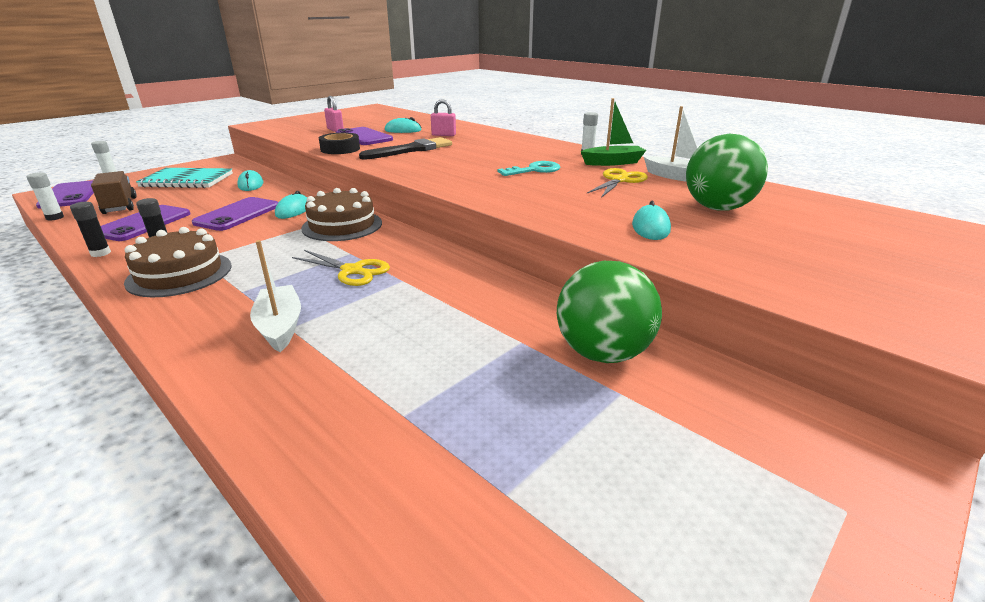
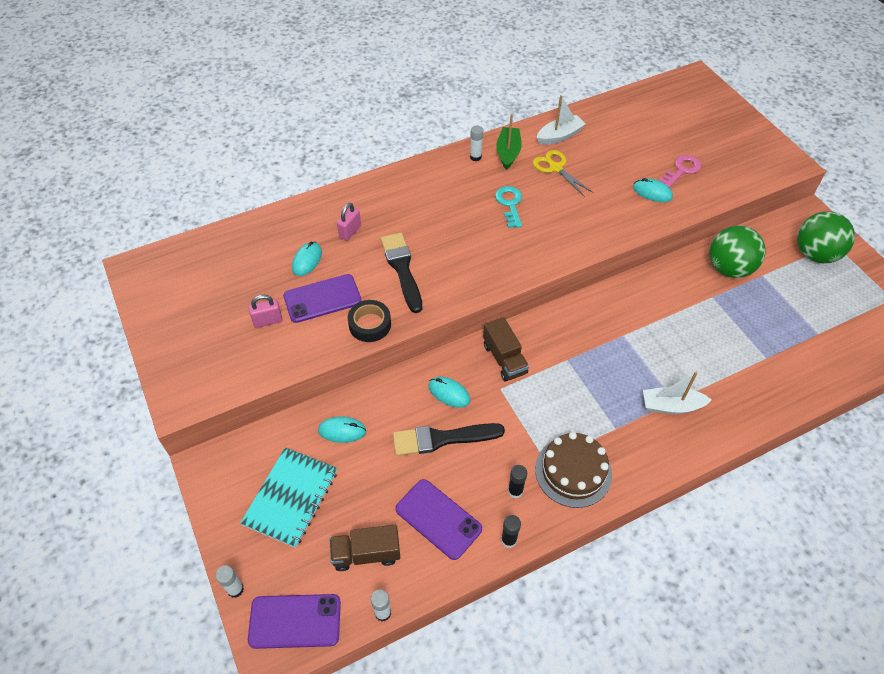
camera: 70 degrees left, 25 degrees up
(237, 214) = (443, 439): purple phone -> black brush
(342, 225) = (504, 359): brown cake -> brown truck
(352, 271) = (600, 361): yellow scissors -> none
(717, 208) = (628, 149): green ball -> green ball (815, 254)
(732, 241) = (682, 170): none -> pink key

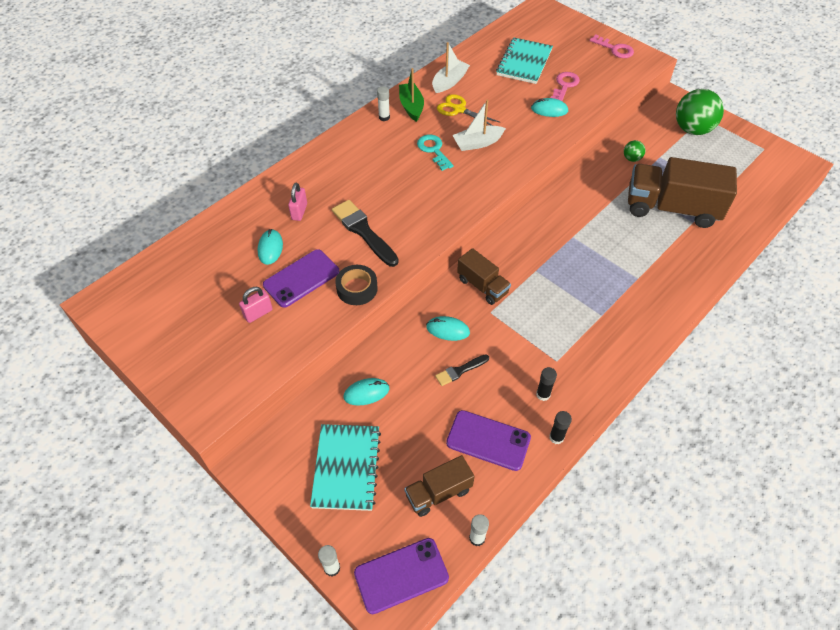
camera: 20 degrees left, 0 degrees up
(443, 439) = (460, 370): black brush -> black brush, size x0.56
(573, 471) = (583, 362): brown cake -> none
(649, 134) = (524, 62): none -> turquoise notebook
(671, 406) = (637, 283): white boat -> white boat (477, 143)
(729, 268) = (631, 158): green ball -> green ball, size x0.46
(749, 336) = (671, 208): none -> brown truck
(758, 143) = (615, 49): none -> pink key

